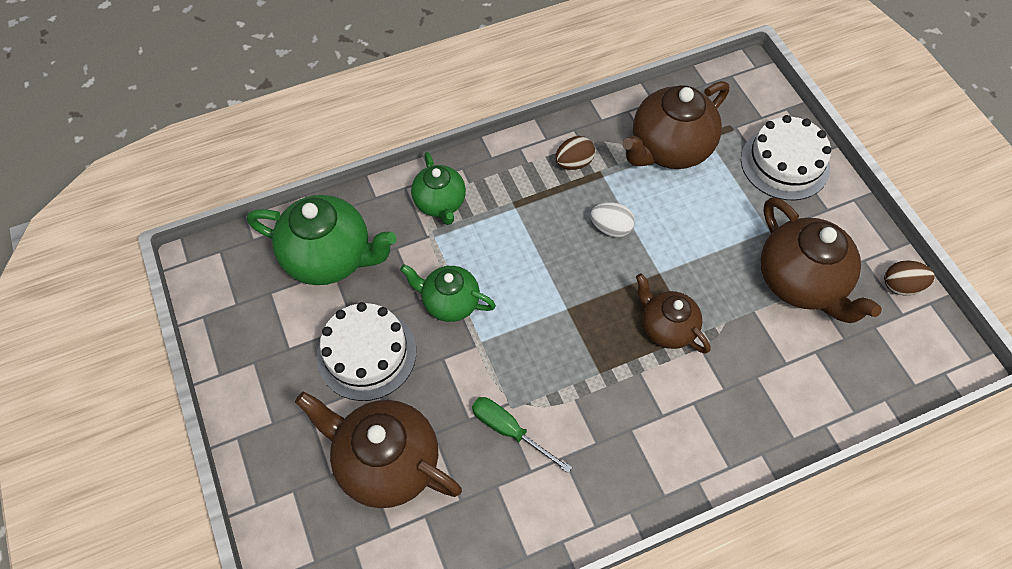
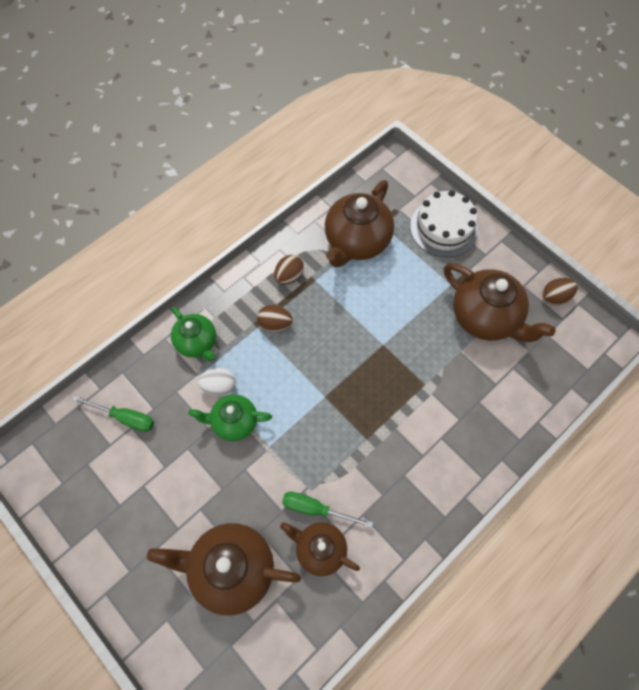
camera: 20 degrees left, 5 degrees up
(330, 257) = (125, 418): green teapot -> green screwdriver
(366, 354) = (184, 487): white cake -> none
(538, 210) = (275, 324): none -> brown egg
(611, 228) = (335, 320): white egg -> white egg (219, 386)
(667, 327) = (403, 386): brown teapot -> brown teapot (320, 549)

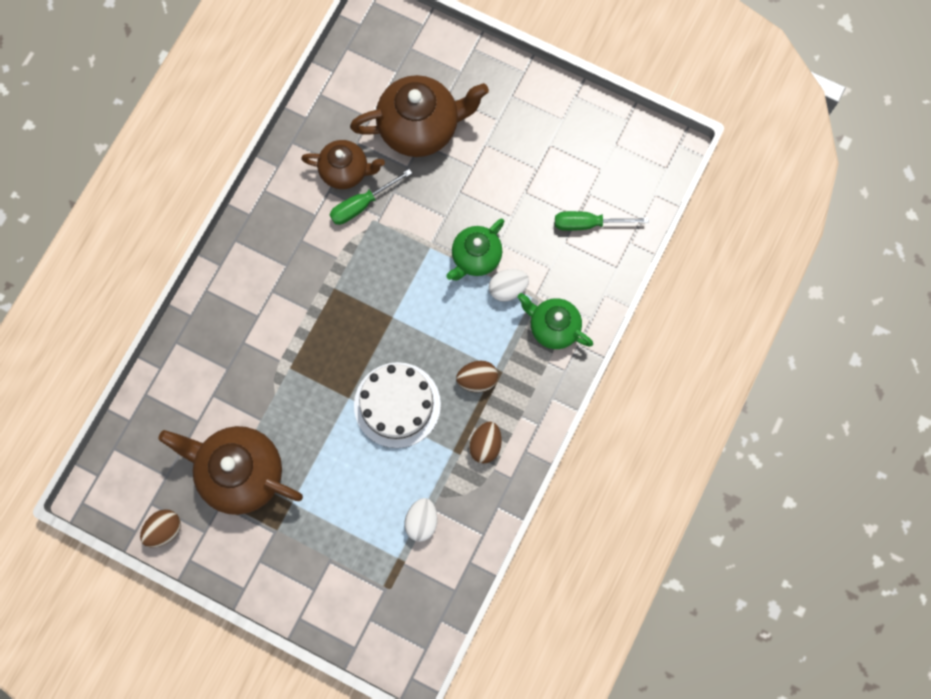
camera: 160 degrees right, 10 degrees up
(234, 422) = (475, 257): green teapot -> green teapot turned 150 degrees clockwise
(316, 509) = (362, 204): green screwdriver -> green screwdriver turned 150 degrees clockwise
(356, 242) = (421, 521): brown teapot -> white egg
(444, 227) = (320, 582): white cake -> white cake (397, 405)

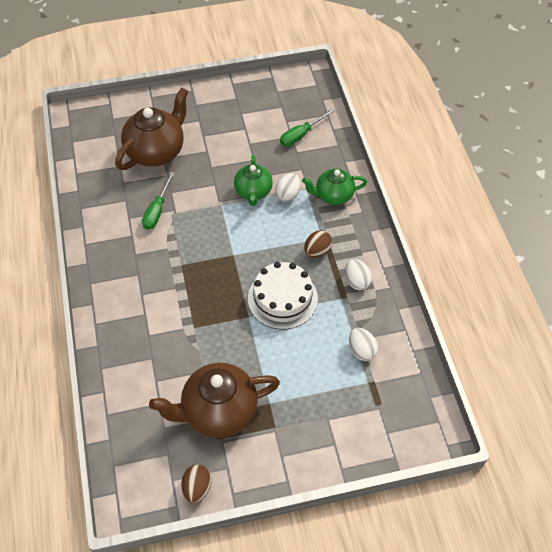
camera: 40 degrees left, 20 degrees down
(345, 171) = (130, 201): brown teapot -> none
(485, 445) = (357, 281): brown egg -> white egg

